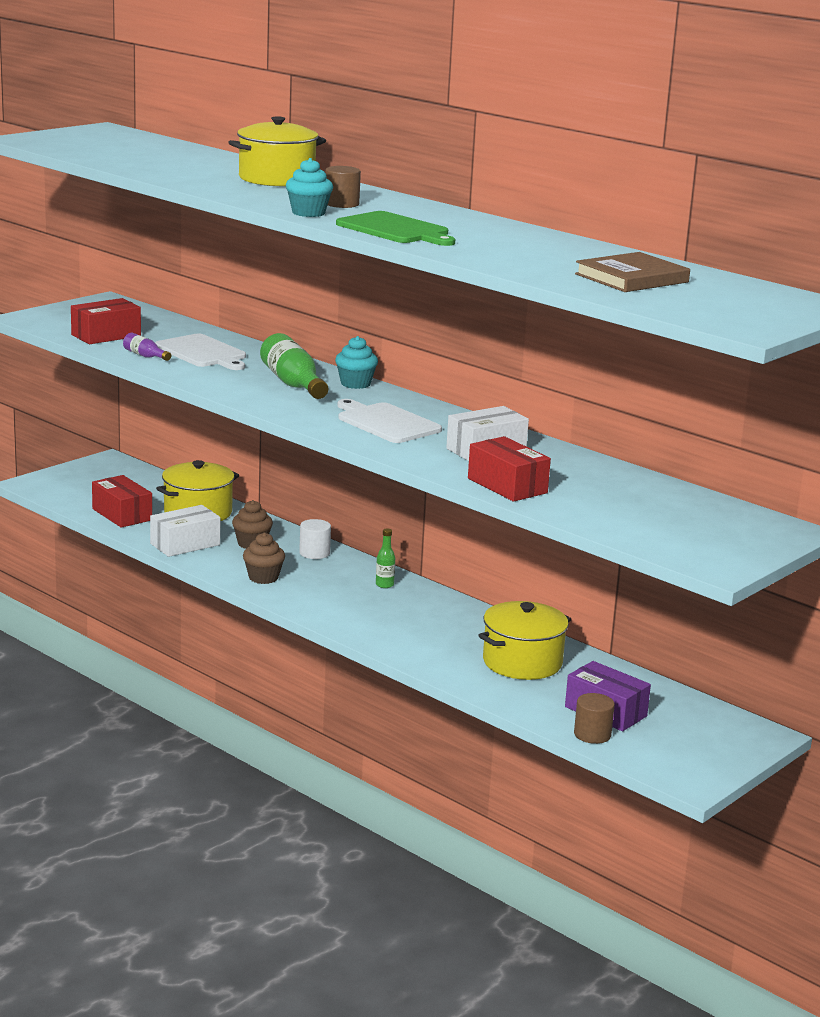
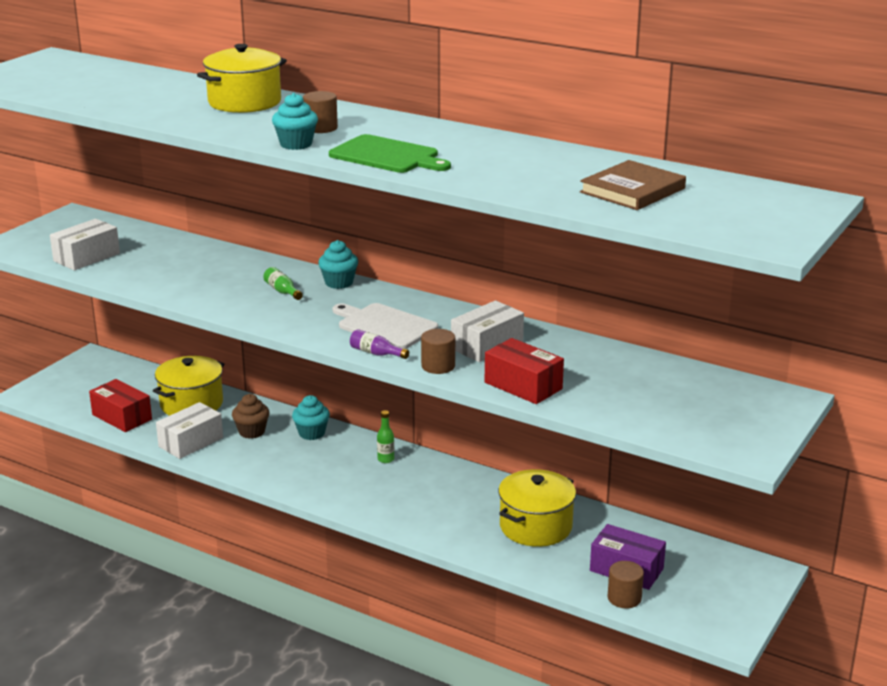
camera: 10 degrees left, 5 degrees up
(106, 335) = (87, 257): red box -> white box
(145, 356) = (132, 277): purple bottle -> purple bottle (376, 353)
(202, 353) = (185, 265): white cutting board -> none
(263, 578) = (274, 469): brown cupcake -> none
(293, 384) = (282, 291): green bottle -> green bottle, size x0.50
(314, 553) = (311, 433): white cylinder -> turquoise cupcake
(425, 460) = (438, 366): none -> brown cylinder

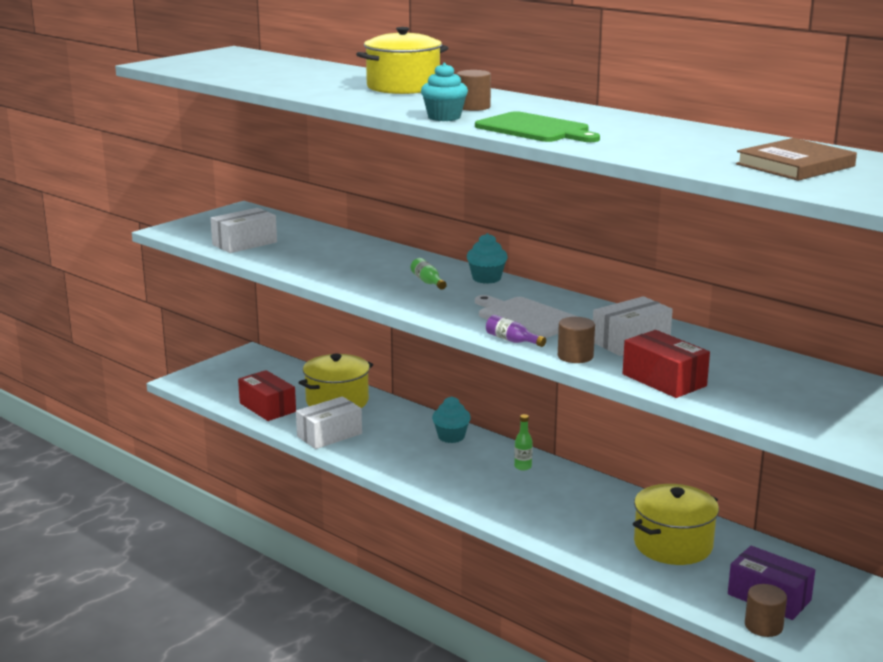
camera: 10 degrees right, 5 degrees down
(252, 432) = (391, 430): brown cupcake -> none

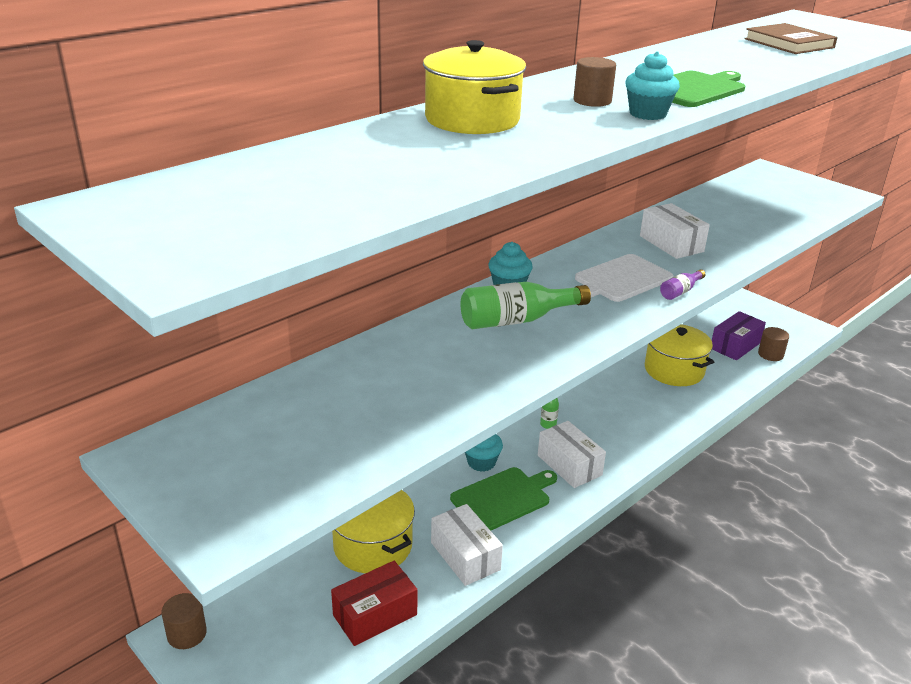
camera: 85 degrees left, 10 degrees up
(244, 243) = (329, 452): white box -> white box (569, 465)
(403, 448) = (503, 498): none -> green cutting board
(428, 282) = (517, 320): green bottle -> green bottle, size x1.98
(575, 356) = (710, 269): brown cylinder -> brown cylinder (187, 634)
(664, 380) = (748, 242): red box -> none

